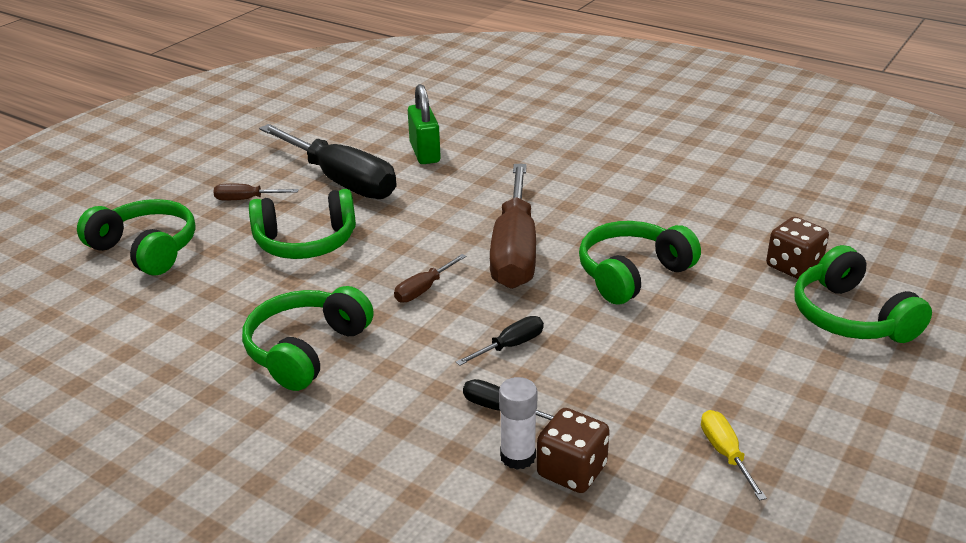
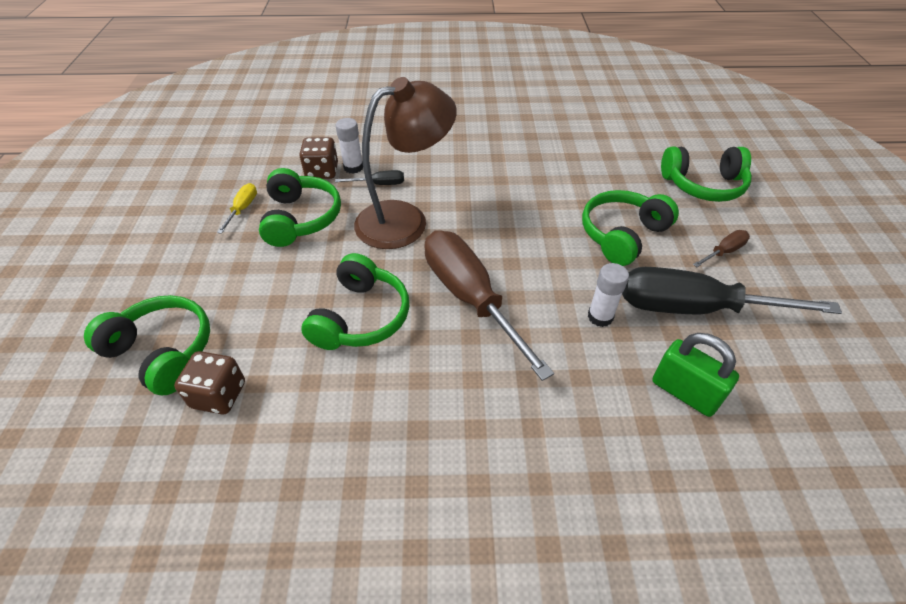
camera: 145 degrees right, 15 degrees up
(306, 350) = (516, 171): green headphones -> green headphones (301, 218)
(420, 201) = (600, 316): none -> white glue stick
(424, 289) = (498, 234): brown screwdriver -> none
(510, 346) = (405, 220): black screwdriver -> brown lamp
(725, 454) = (242, 209): yellow screwdriver -> yellow screwdriver turned 120 degrees counterclockwise

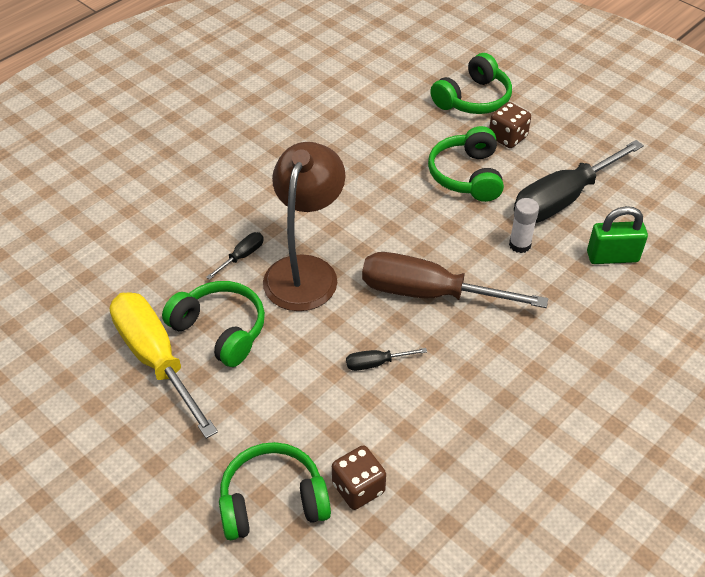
camera: 45 degrees left, 0 degrees up
(242, 209) = (156, 360): yellow screwdriver -> yellow screwdriver, size x2.37
(322, 171) = (175, 279): brown dice -> brown dice (507, 137)
(353, 167) = (197, 257): white glue stick -> none
(361, 317) = (376, 363): green headphones -> black screwdriver
(723, 252) = (538, 145): brown screwdriver -> none

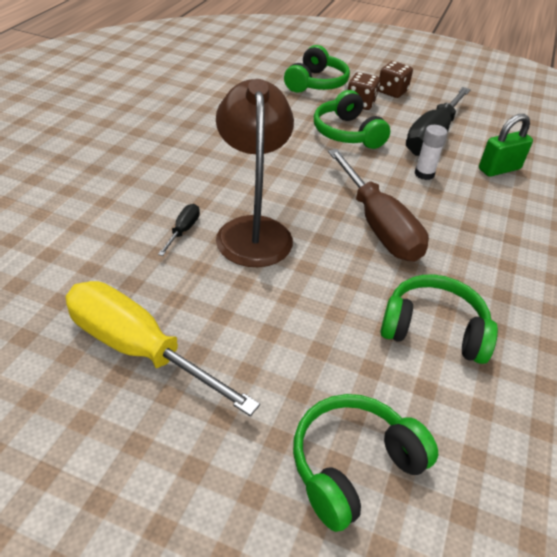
camera: 25 degrees left, 5 degrees down
(220, 330) = (196, 302): green headphones -> green headphones (433, 329)
(358, 488) = (432, 420): brown dice -> brown dice (392, 92)
(376, 363) = (370, 294): black screwdriver -> none
(430, 293) = (378, 225): brown screwdriver -> brown screwdriver turned 105 degrees counterclockwise

